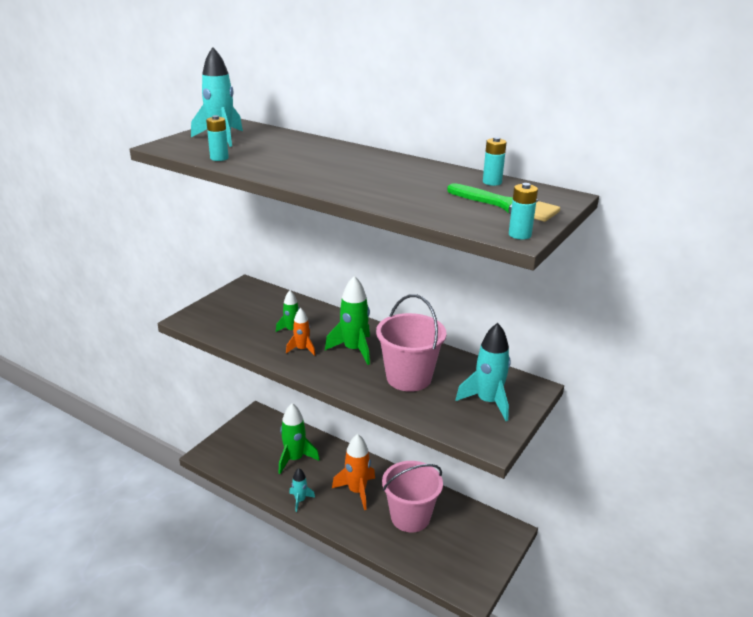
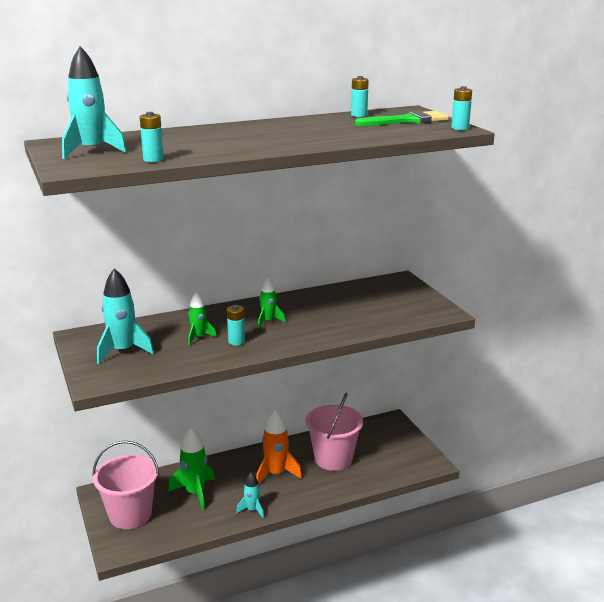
camera: 55 degrees left, 5 degrees down
(302, 349) = (236, 341): orange rocket -> turquoise battery
(354, 350) = (268, 321): green rocket -> green rocket, size x0.58
(409, 378) = (336, 313): pink bucket -> pink bucket (130, 515)
(488, 402) = (399, 298): turquoise rocket -> turquoise rocket (123, 351)

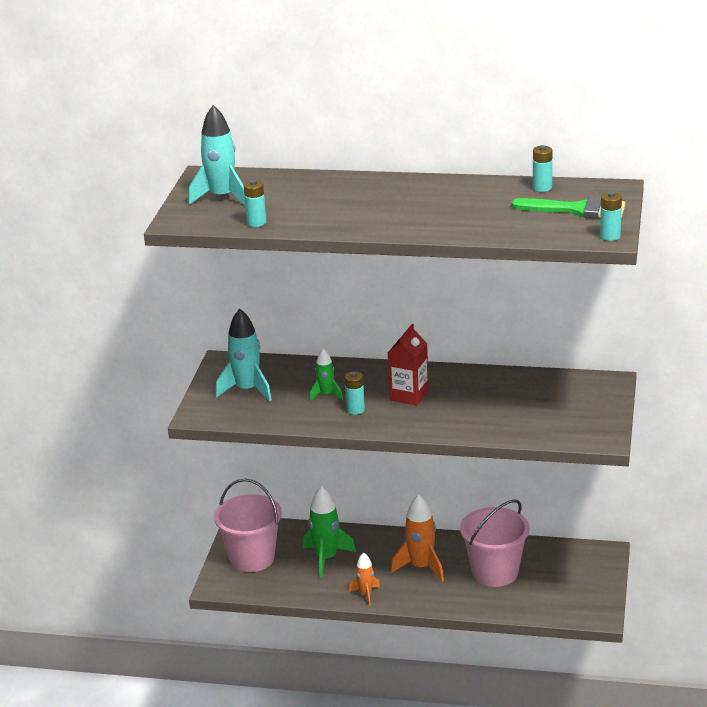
camera: 35 degrees right, 5 degrees up
(252, 510) = (366, 594): turquoise rocket -> orange rocket
(268, 321) = (409, 395): green rocket -> red carton

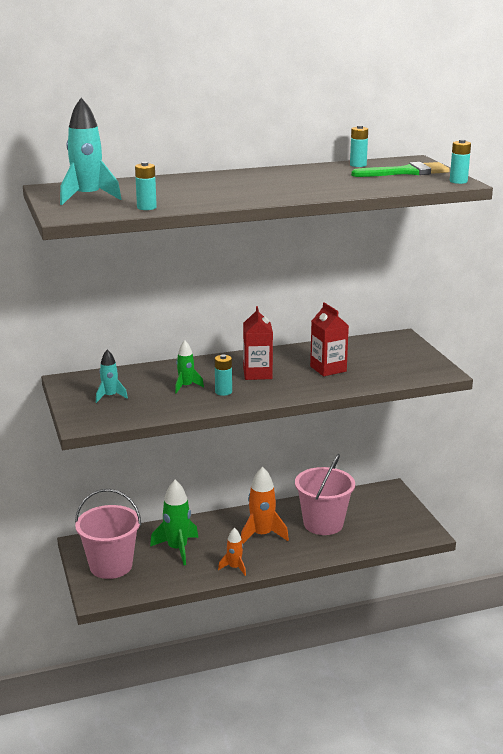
camera: 30 degrees left, 5 degrees down
(247, 390) = (110, 396): turquoise rocket -> turquoise rocket, size x0.58
(486, 406) = (328, 369): none -> red carton

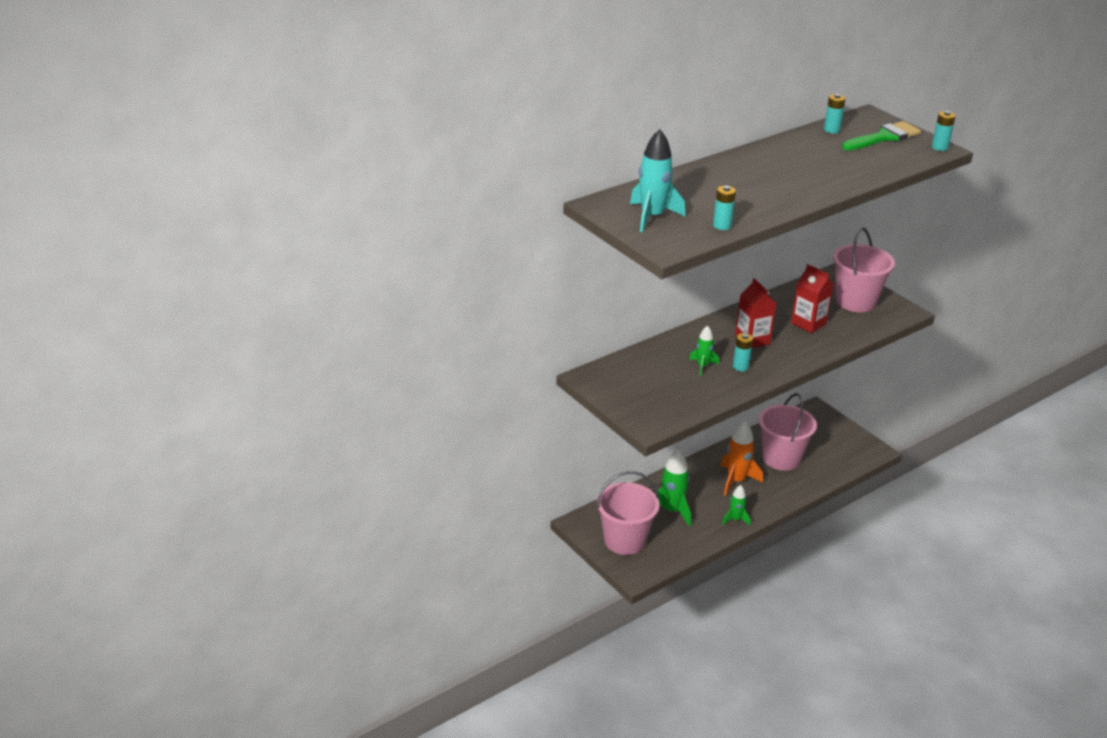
camera: 20 degrees left, 10 degrees up
(110, 396) = (645, 390): turquoise rocket -> none
(234, 568) = (735, 519): orange rocket -> green rocket
(395, 358) = (855, 301): none -> pink bucket

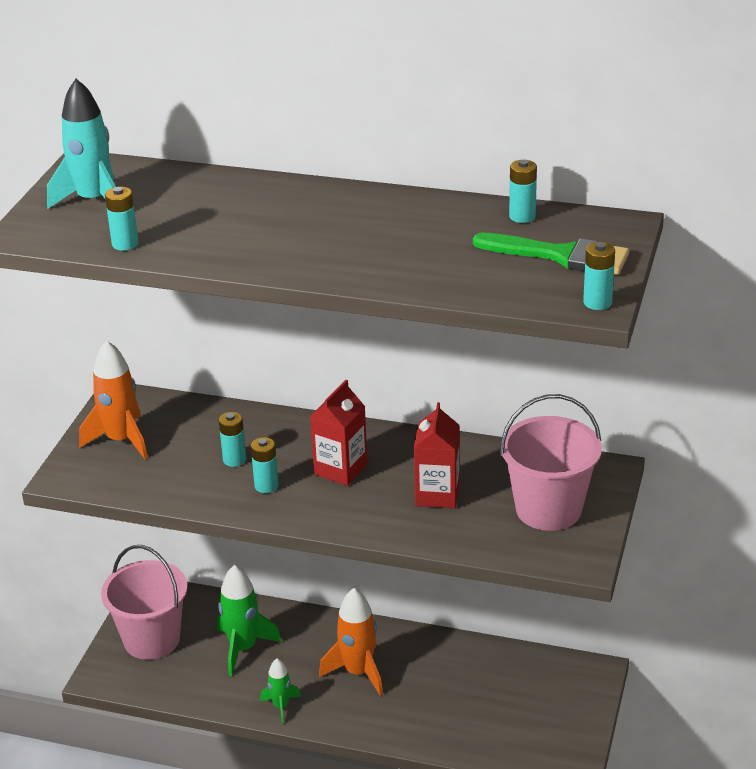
camera: 55 degrees right, 0 degrees up
(635, 393) = (121, 440): none -> orange rocket
(702, 366) = (234, 459): green rocket -> turquoise battery
(781, 458) = (449, 689): pink bucket -> none

